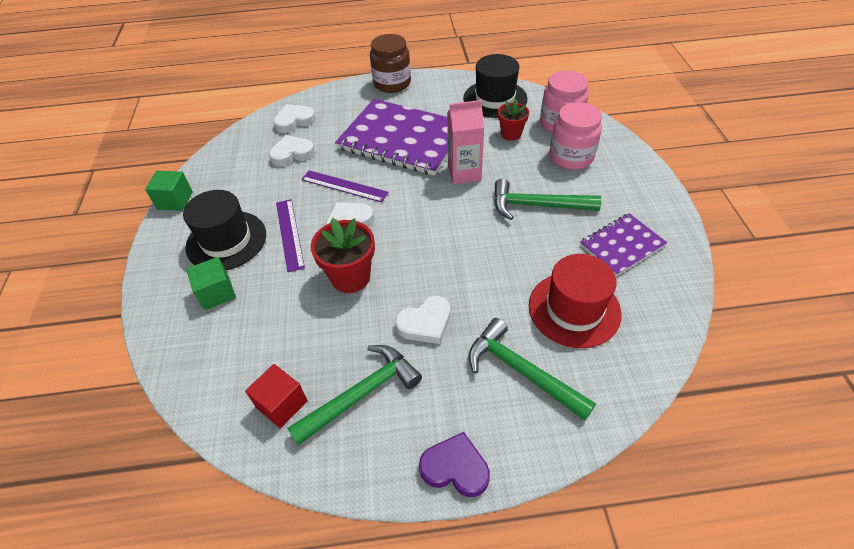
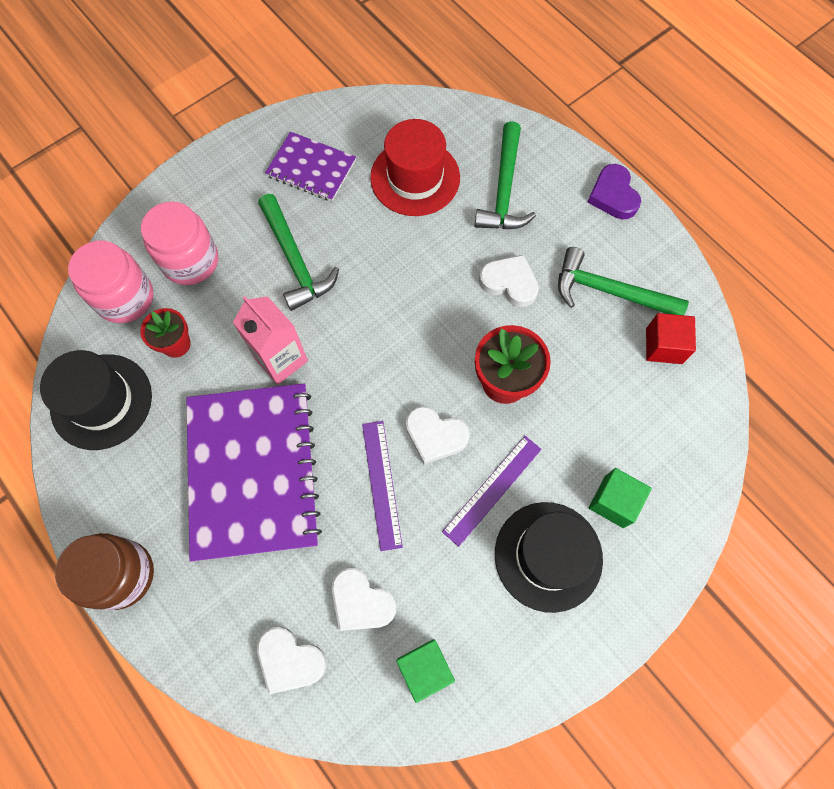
camera: 125 degrees left, 20 degrees up
(175, 200) = (536, 690): green cube -> green cube (425, 668)

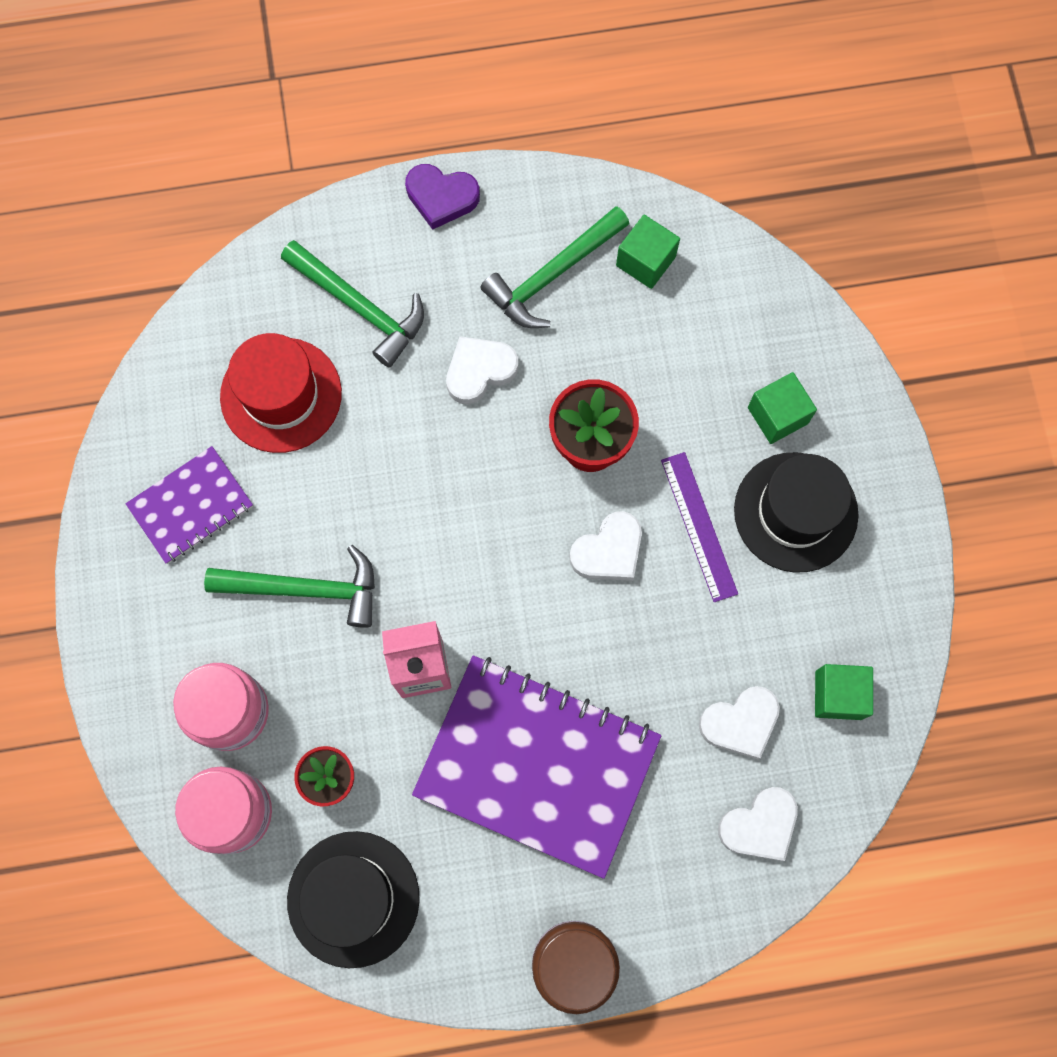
camera: 60 degrees left, 5 degrees up
(381, 484) = (629, 635): purple ruler -> none
(663, 346) = (645, 261): red cube -> green cube

